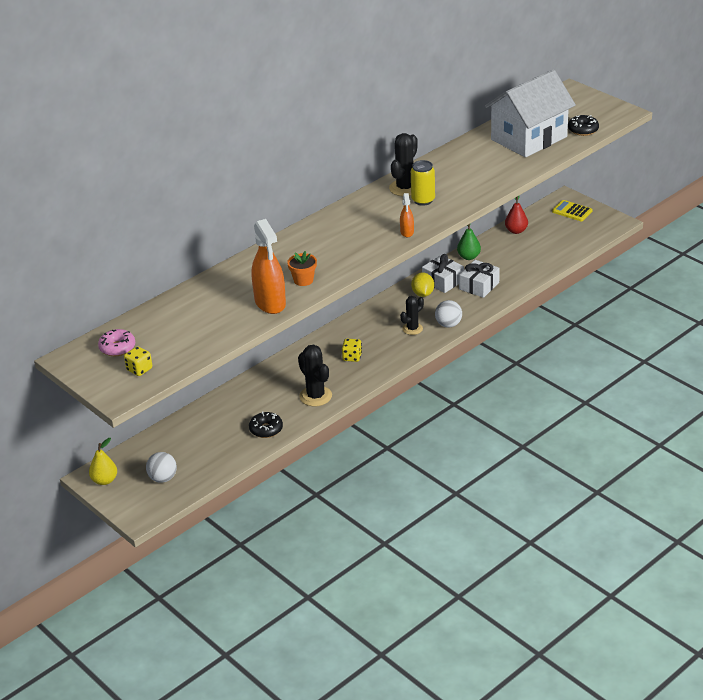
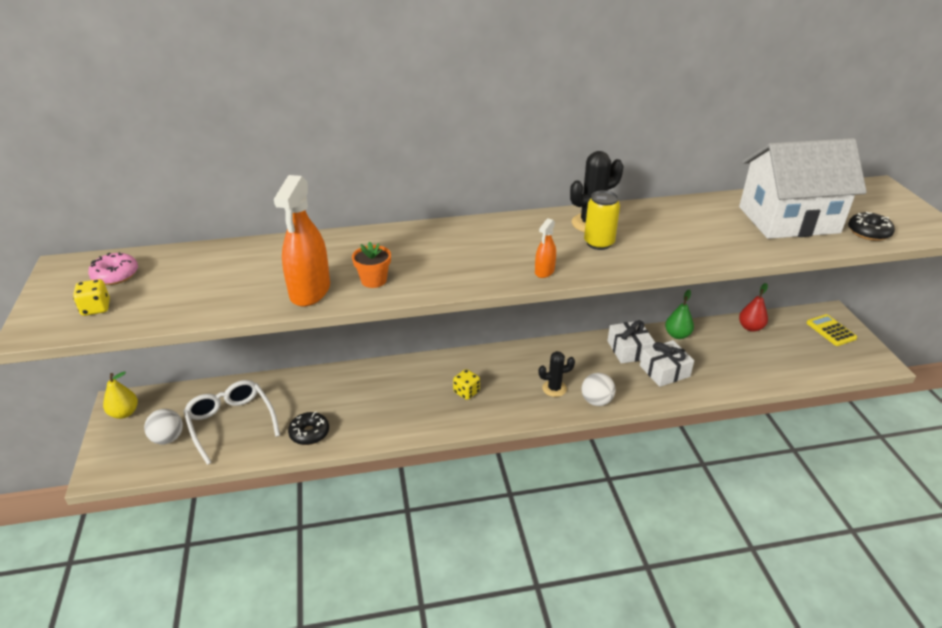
camera: 30 degrees right, 0 degrees up
(198, 449) = (231, 422): none -> white glasses
(315, 396) = (391, 419): black cactus -> none
(423, 294) = (597, 354): yellow lemon -> none

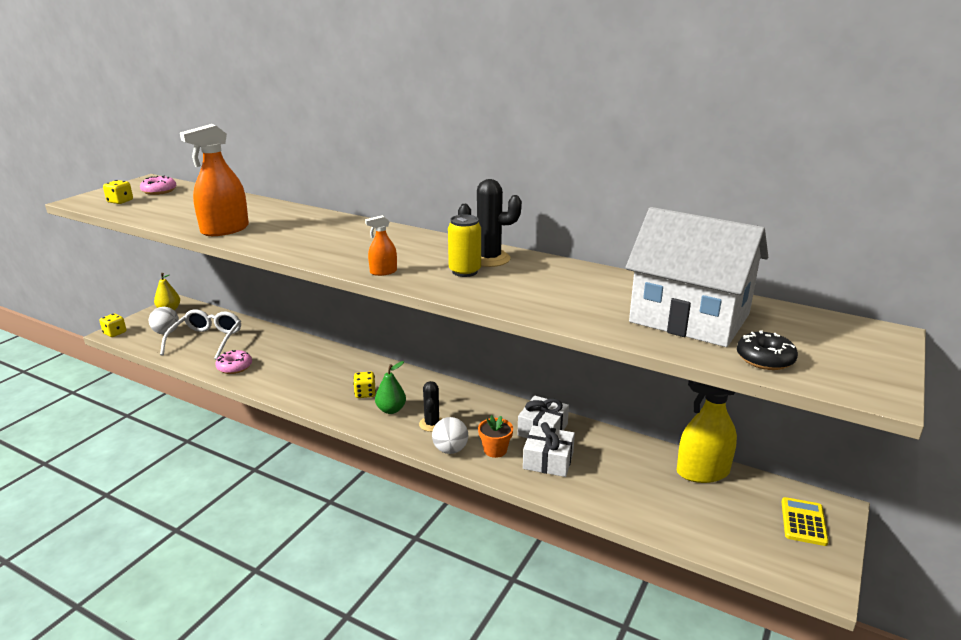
camera: 40 degrees right, 10 degrees down
(102, 472) = (115, 333): none -> yellow dice
(309, 433) = (234, 367): black donut -> pink donut
(374, 280) = (269, 237): orange flower pot -> orange flower pot (495, 450)
(554, 388) = (432, 424): black cactus -> black cactus turned 60 degrees clockwise
(677, 335) = (609, 441): green pear -> green pear (391, 410)
(750, 327) = (702, 472): red pear -> yellow spray bottle

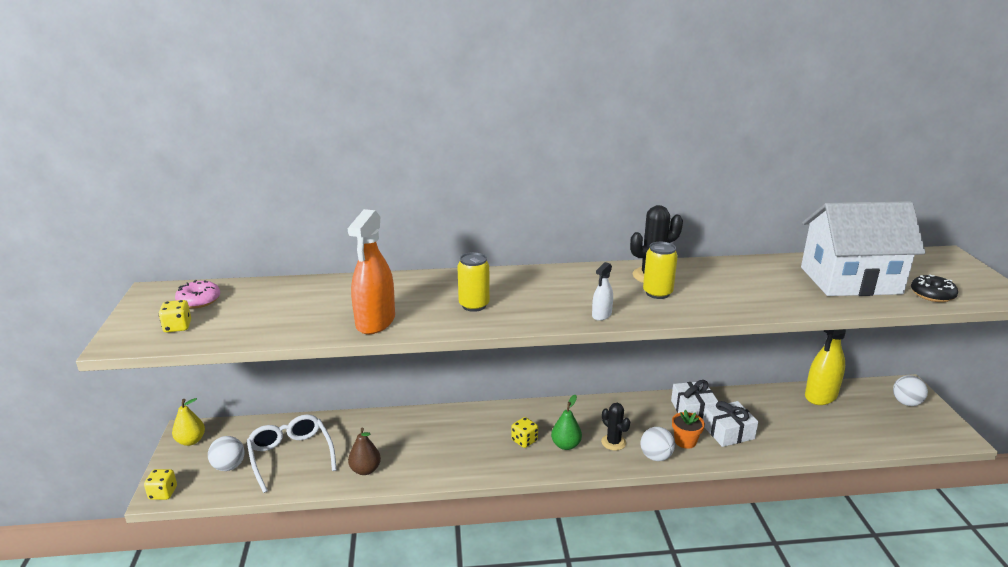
camera: 35 degrees left, 0 degrees up
(234, 367) = (365, 470): pink donut -> brown pear
(307, 239) = (474, 305): none -> yellow can
(383, 272) = (601, 315): orange spray bottle -> white spray bottle
(803, 522) = (906, 403): yellow calculator -> white ball

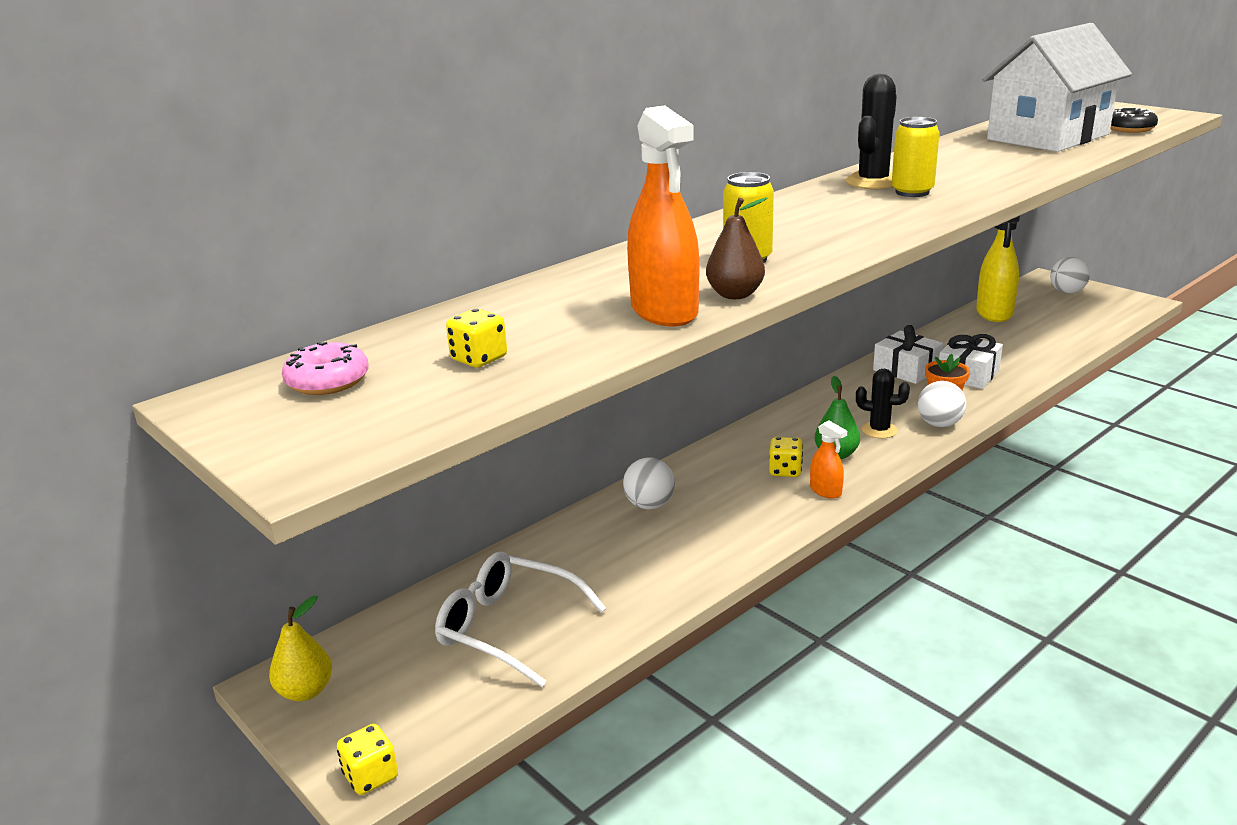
camera: 35 degrees left, 0 degrees up
(177, 327) = (368, 418): yellow dice -> yellow dice (479, 359)
(229, 466) = (429, 688): white ball -> white ball (649, 505)
(365, 470) = (643, 590): brown pear -> brown pear (735, 295)
(527, 464) = (825, 491): none -> orange spray bottle
(601, 315) = (903, 224): white spray bottle -> none

